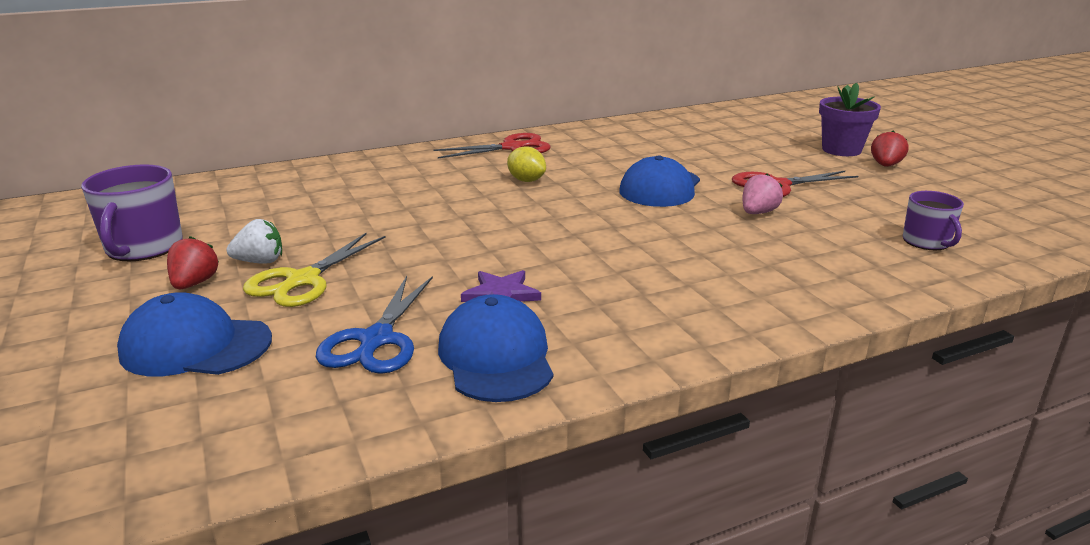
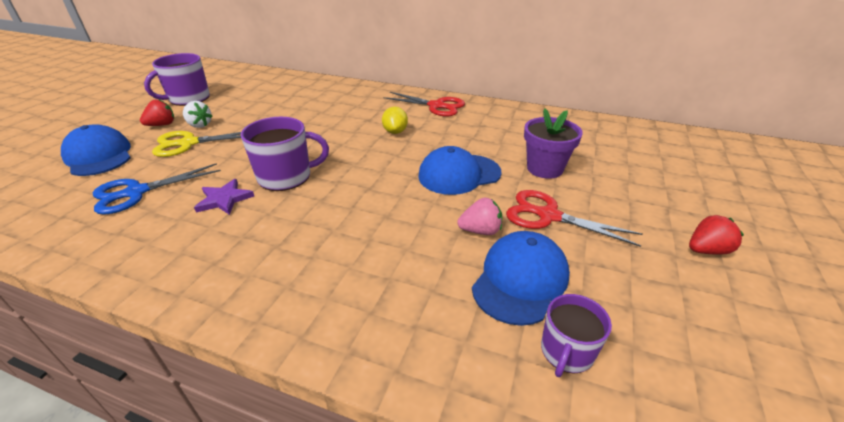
camera: 45 degrees right, 10 degrees up
(496, 357) = (141, 235): blue cap -> blue cap (520, 280)
(515, 253) = (286, 177): none -> purple mug
(841, 150) = (691, 212): purple flower pot -> purple flower pot (544, 169)

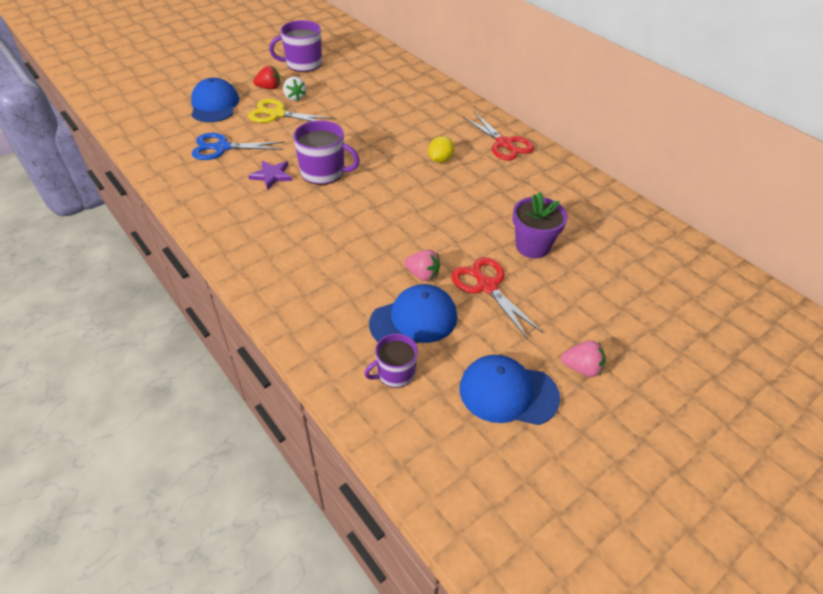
camera: 30 degrees right, 10 degrees up
(459, 174) = (454, 222): blue cap -> blue cap (508, 392)
(706, 250) = (581, 368): red strawberry -> pink strawberry

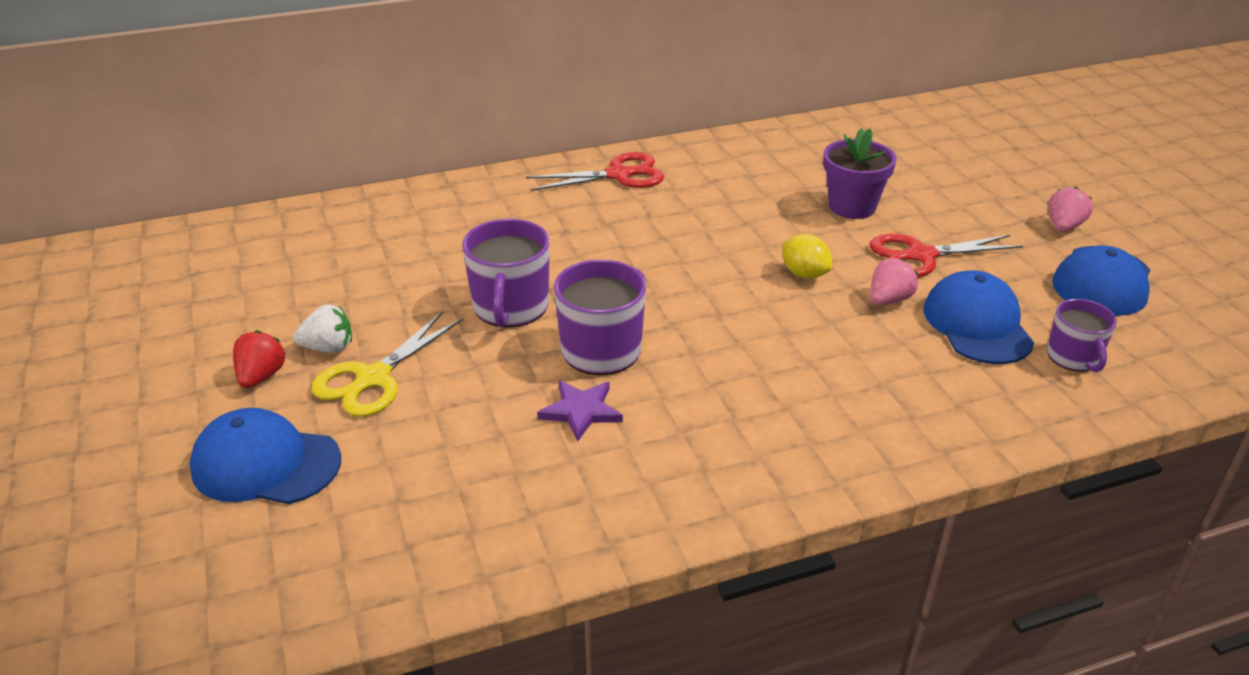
camera: 70 degrees left, 10 degrees down
(222, 148) = (446, 468): blue scissors -> none
(303, 64) = (206, 320): purple mug -> purple mug (510, 307)
(440, 160) = (629, 233): yellow lemon -> yellow lemon (804, 274)

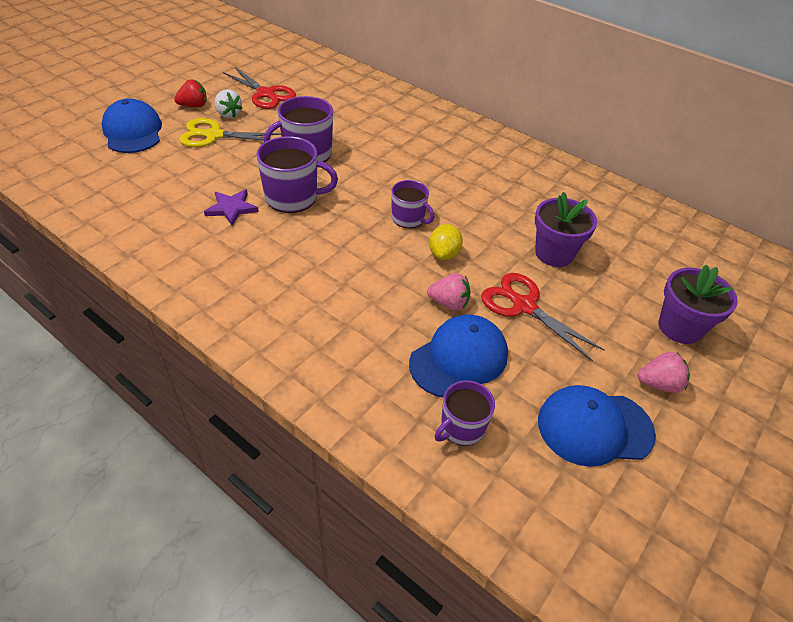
camera: 55 degrees right, 10 degrees up
(619, 175) = (481, 144): red scissors -> red scissors (266, 94)
(721, 275) = (409, 218): none -> purple mug
(998, 186) = (679, 327): none -> purple flower pot

